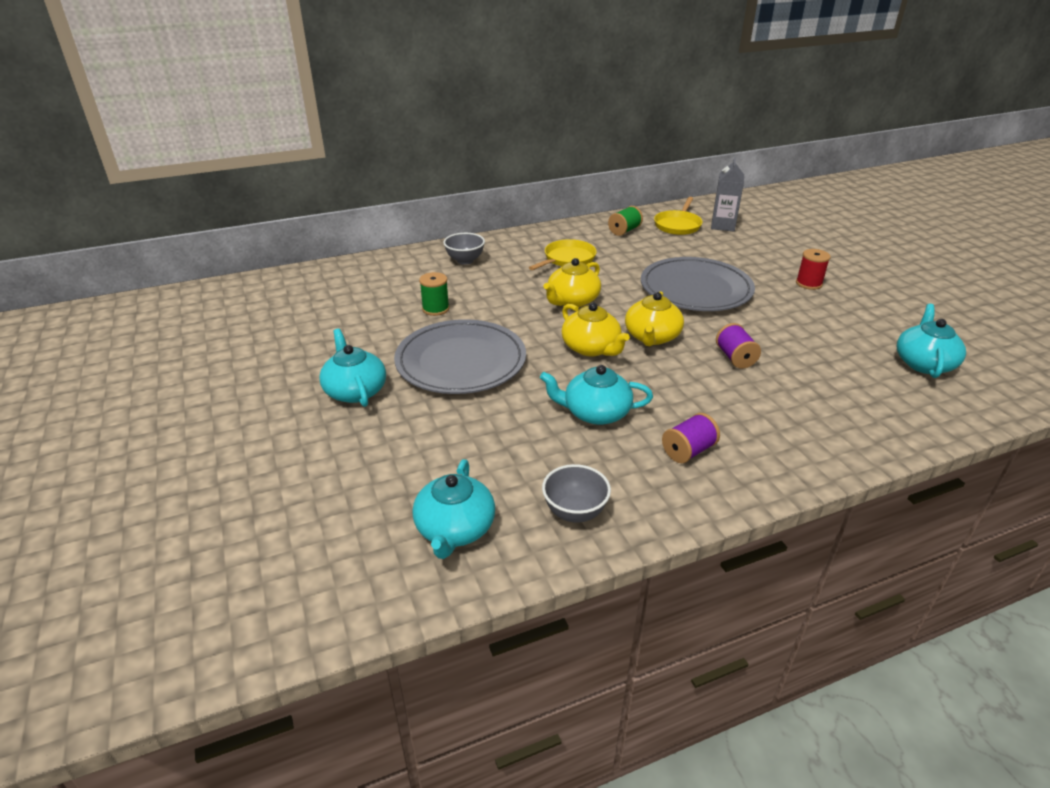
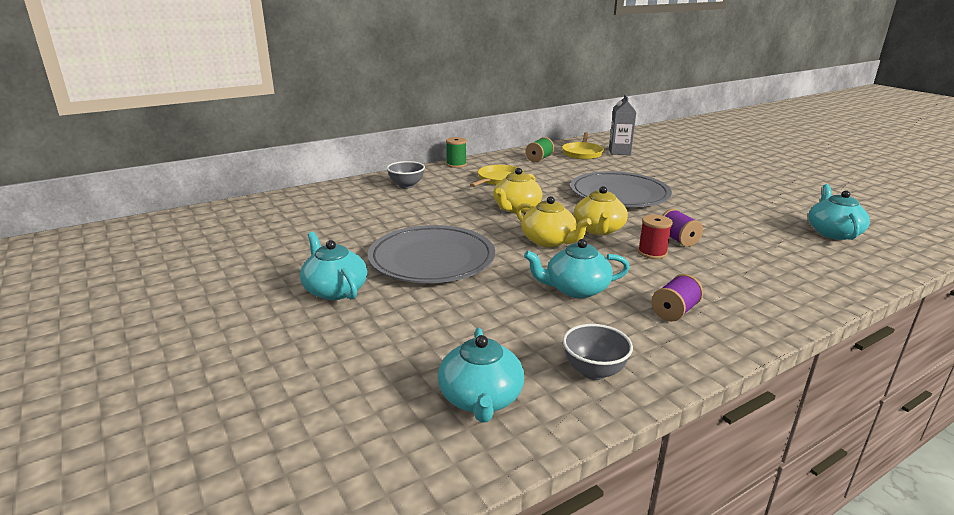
camera: 10 degrees left, 10 degrees down
(435, 309) = (392, 221): green spool -> green spool (456, 164)
(808, 283) = (709, 185): red spool -> red spool (652, 253)

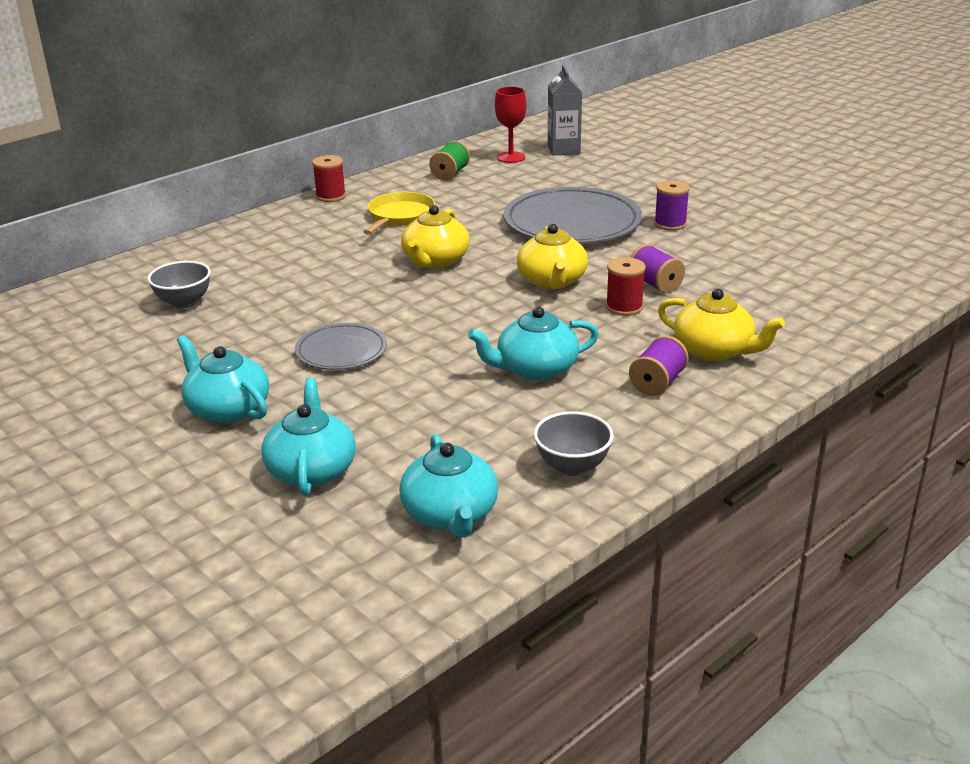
camera: 10 degrees left, 5 degrees up
(406, 185) = (268, 240): grey bowl -> grey bowl (184, 302)
(432, 259) = (341, 351): grey plate -> grey plate, size x0.54
(456, 164) = (330, 196): green spool -> red spool
(549, 241) = (490, 306): yellow teapot -> yellow teapot (714, 350)
(582, 153) = (511, 157): yellow pan -> red goblet
(692, 202) = (670, 224): none -> purple spool
(833, 232) = (846, 251): turquoise teapot -> turquoise teapot (311, 470)

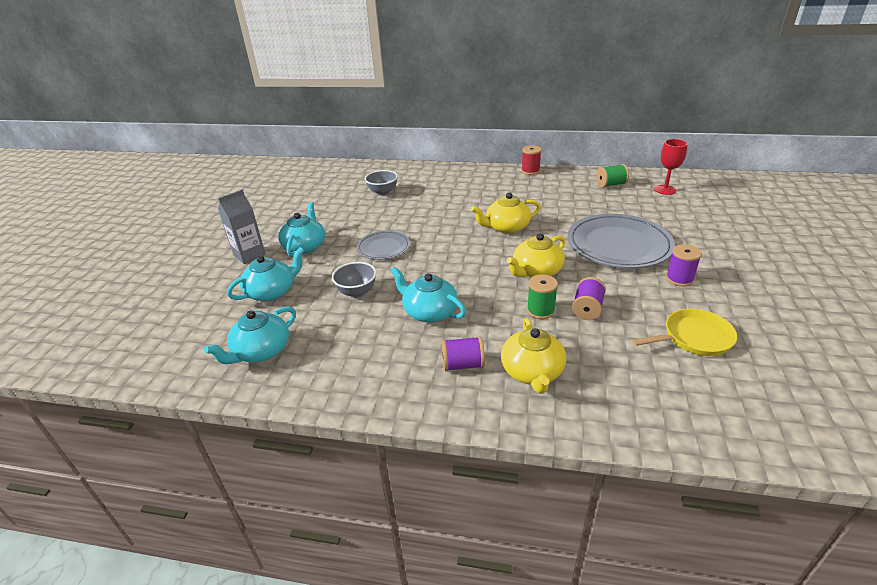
camera: 55 degrees right, 5 degrees up
(400, 216) = (538, 196): yellow pan -> yellow pan (693, 338)
(563, 150) = (709, 199): grey carton -> grey carton (249, 255)
(572, 466) = (338, 372): grey bowl -> grey bowl (357, 292)
(624, 307) = (540, 310): red spool -> green spool

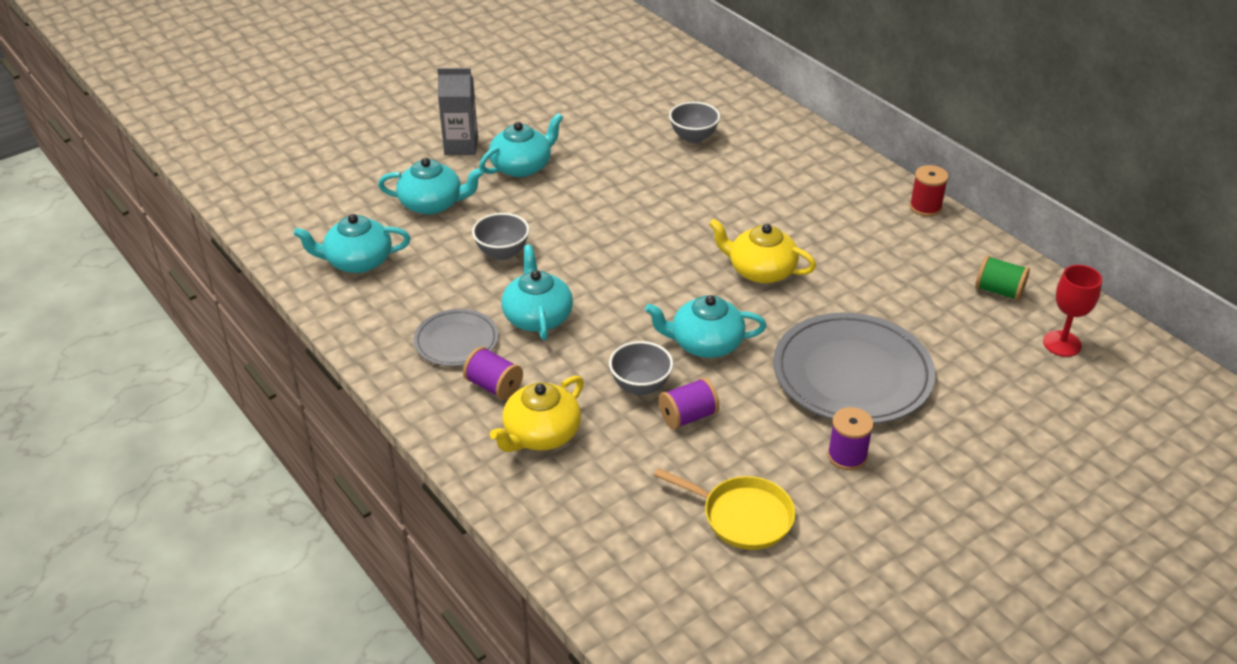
camera: 40 degrees right, 5 degrees up
(383, 247) = (594, 215): grey plate -> grey plate (456, 341)
(536, 271) = (705, 343): yellow teapot -> turquoise teapot
(540, 310) = (640, 386): green spool -> grey bowl

